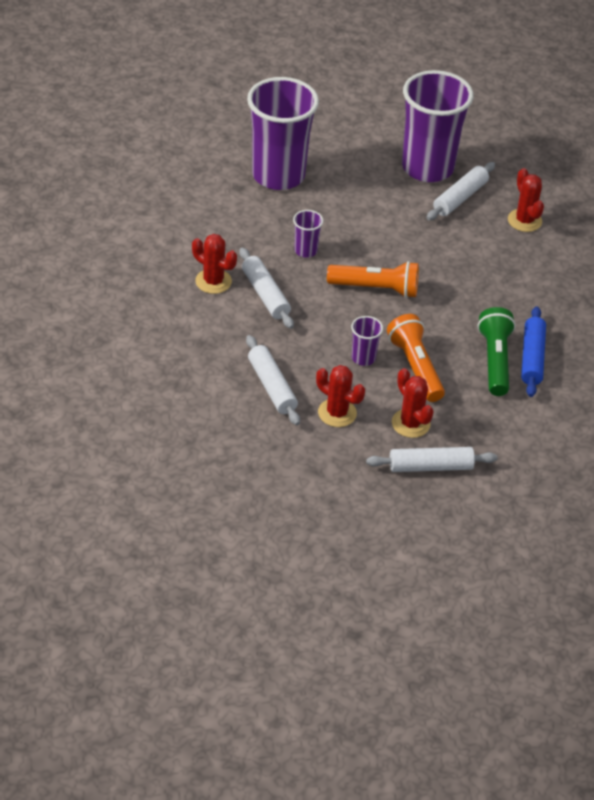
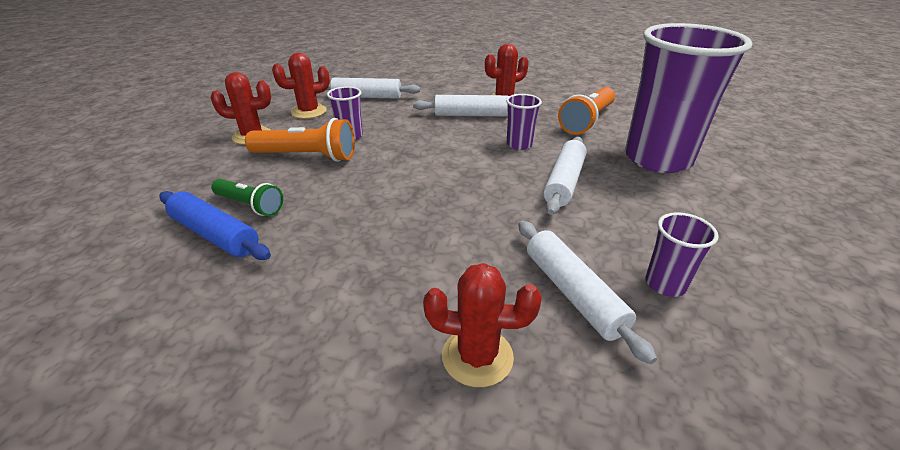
camera: 120 degrees right, 10 degrees down
(376, 288) = (433, 166): orange flashlight -> orange flashlight (587, 121)
(427, 168) = (665, 284): purple cup -> purple cup, size x0.42
(430, 466) = (200, 132): white rolling pin -> white rolling pin (564, 182)
(495, 360) = (250, 205): green flashlight -> green flashlight, size x0.65

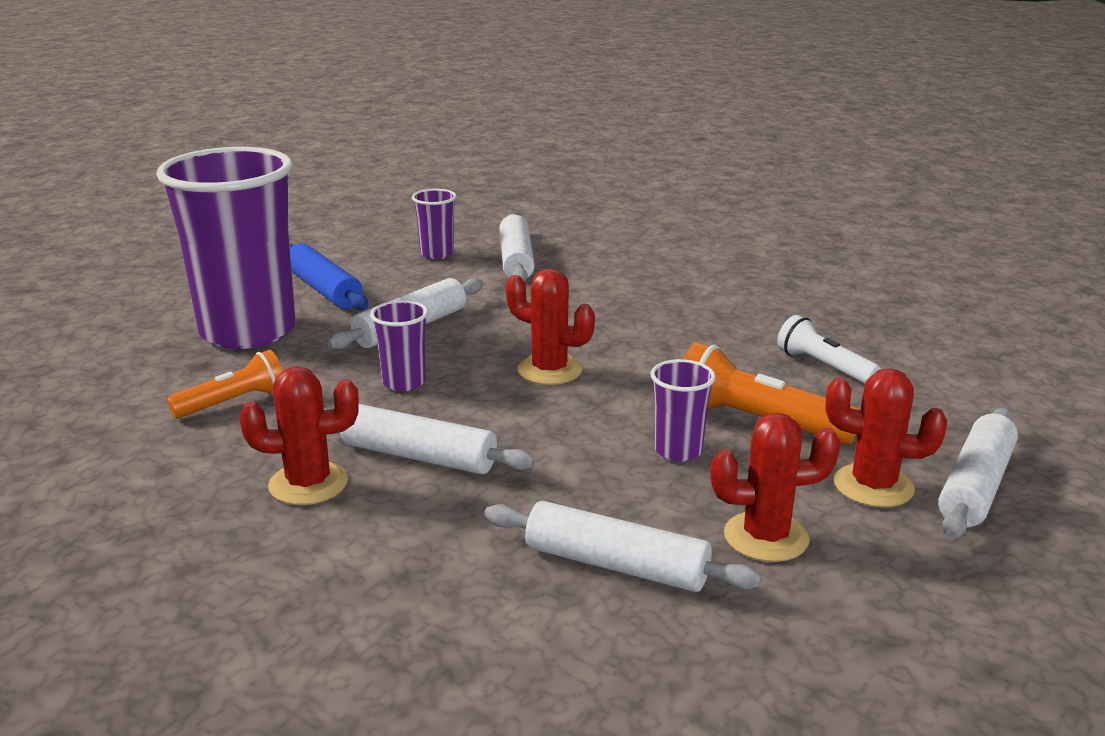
camera: 160 degrees left, 10 degrees down
(197, 144) = (976, 486): none -> white rolling pin
(215, 234) = (851, 344): blue rolling pin -> blue rolling pin (323, 290)
(250, 205) = (823, 366): green flashlight -> white flashlight
(477, 356) = (616, 249): red cactus -> red cactus (549, 370)
(587, 121) = (234, 402): orange flashlight -> orange flashlight, size x0.65

